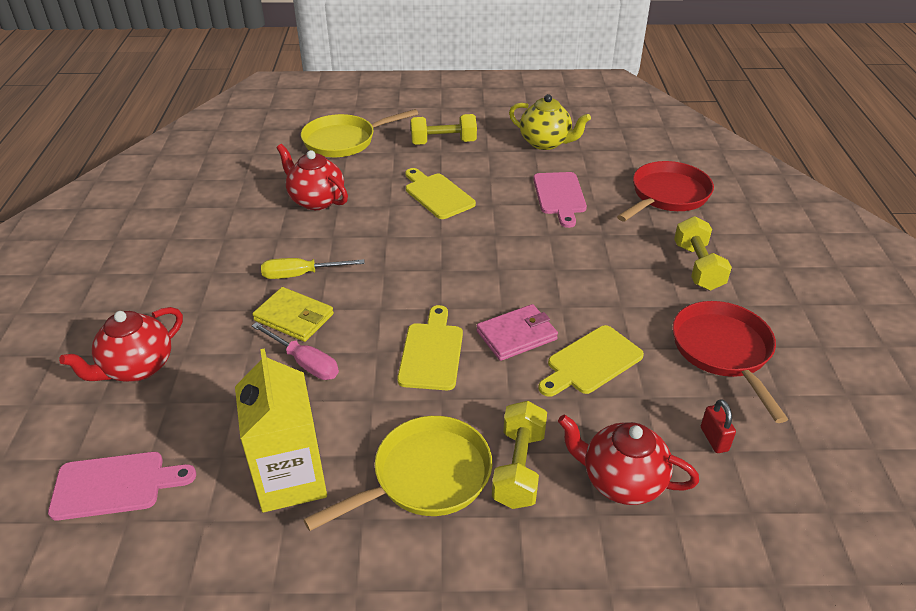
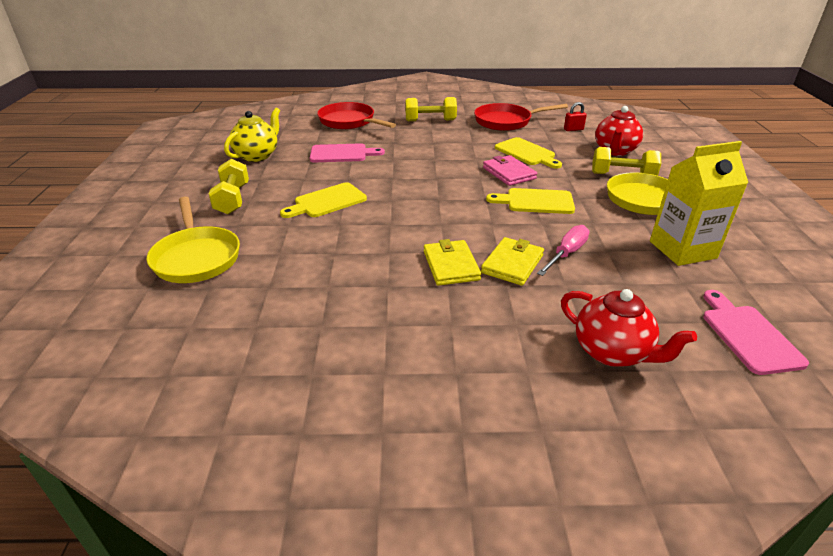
camera: 90 degrees left, 5 degrees down
(301, 275) = (451, 265): yellow screwdriver -> yellow wallet
(316, 200) = (321, 267): red teapot -> none

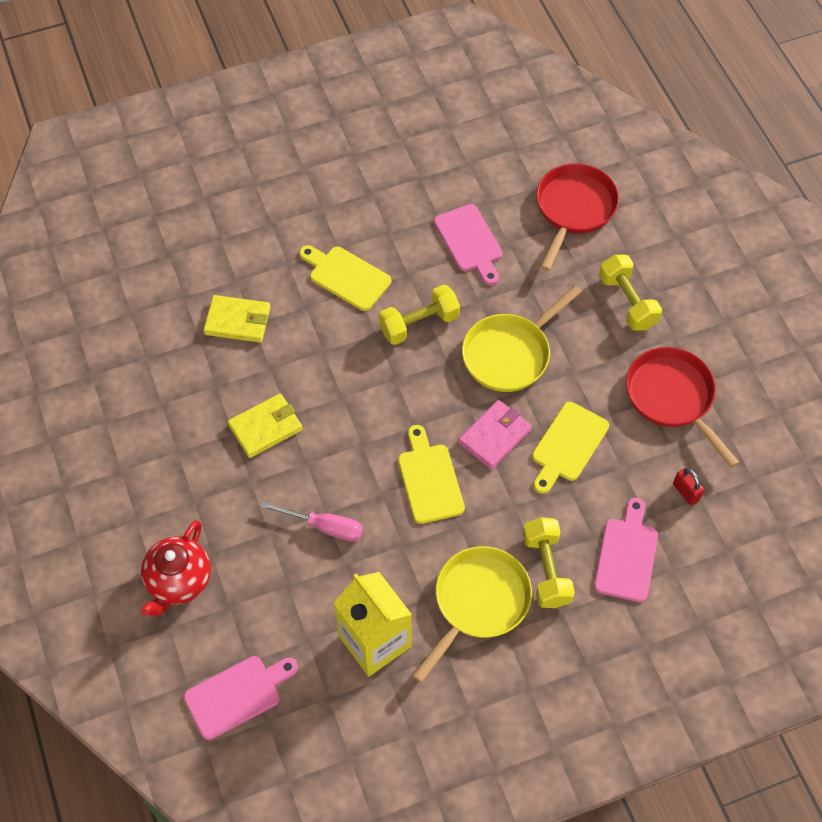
camera: 70 degrees right, 25 degrees up
(196, 257) = (207, 221): yellow pan -> yellow pan (510, 354)
(232, 199) = (317, 192): yellow dumbbell -> yellow dumbbell (419, 324)
(257, 155) = (426, 161): yellow teapot -> none
(512, 264) = (287, 480): yellow wallet -> yellow wallet (238, 321)
(615, 151) = (627, 555): red teapot -> pink cutting board

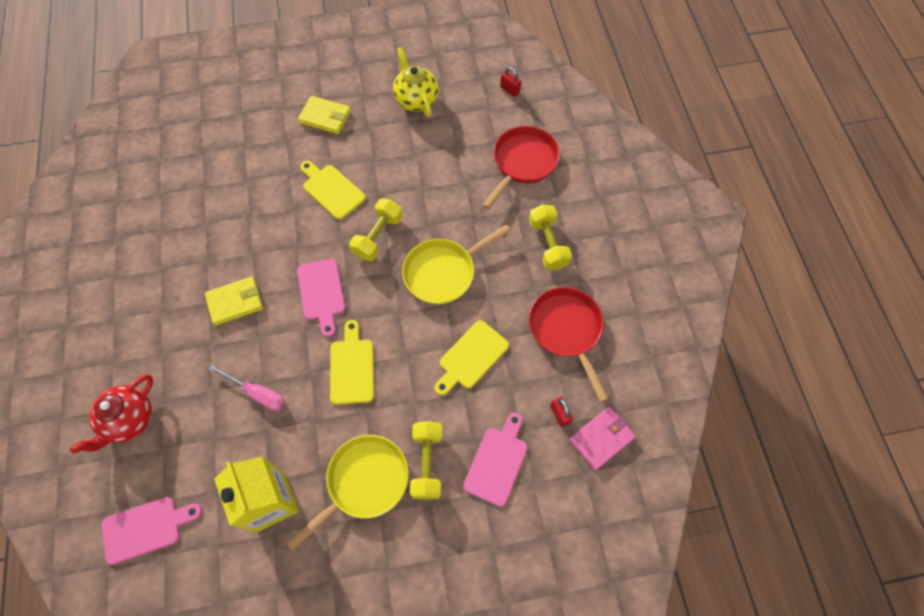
camera: 10 degrees right, 5 degrees up
(238, 321) = (239, 212): yellow wallet -> yellow wallet (325, 117)
(419, 324) = (378, 236): yellow dumbbell -> yellow dumbbell turned 45 degrees counterclockwise
(421, 150) = (416, 100): none -> yellow teapot
(469, 242) = (434, 177): pink cutting board -> pink cutting board (321, 293)
(495, 436) = (414, 339): pink wallet -> pink wallet (601, 439)
(536, 122) = (509, 90): none -> red padlock

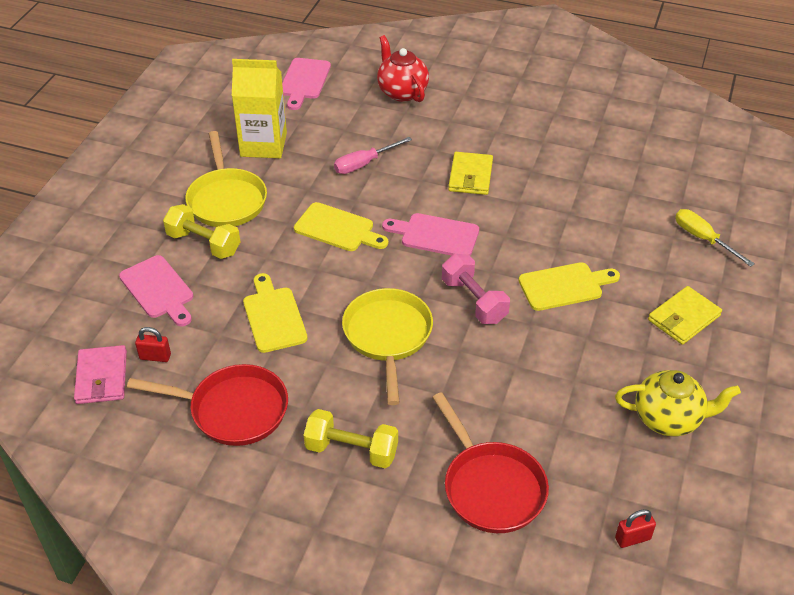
camera: 120 degrees right, 20 degrees down
(238, 129) = (703, 239): none -> yellow screwdriver
(378, 236) = (474, 301): yellow dumbbell -> pink dumbbell

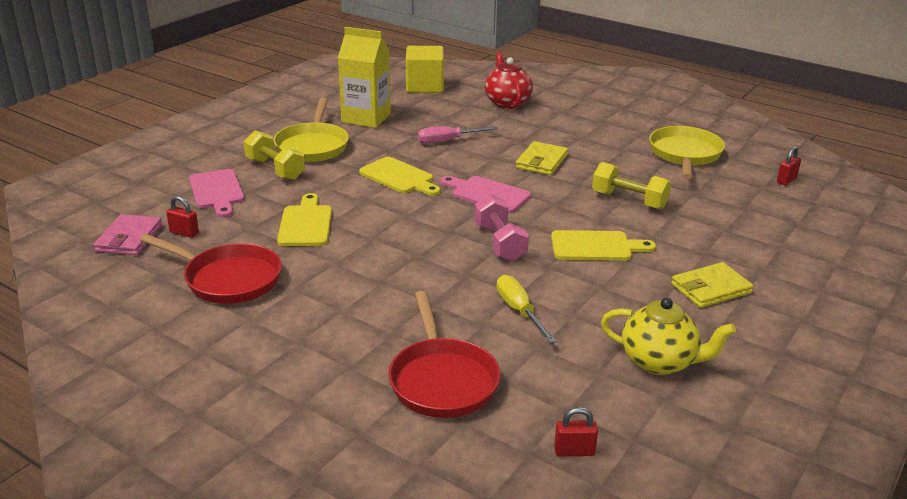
camera: 15 degrees right, 15 degrees down
(304, 81) = (424, 86): pink cutting board -> yellow cube
(351, 450) = (320, 327): yellow dumbbell -> yellow dumbbell (629, 200)
(388, 336) = (403, 254): yellow pan -> yellow pan (685, 155)
(703, 239) = (756, 235): yellow screwdriver -> yellow screwdriver (519, 311)
(708, 157) = (786, 180): none -> red padlock

